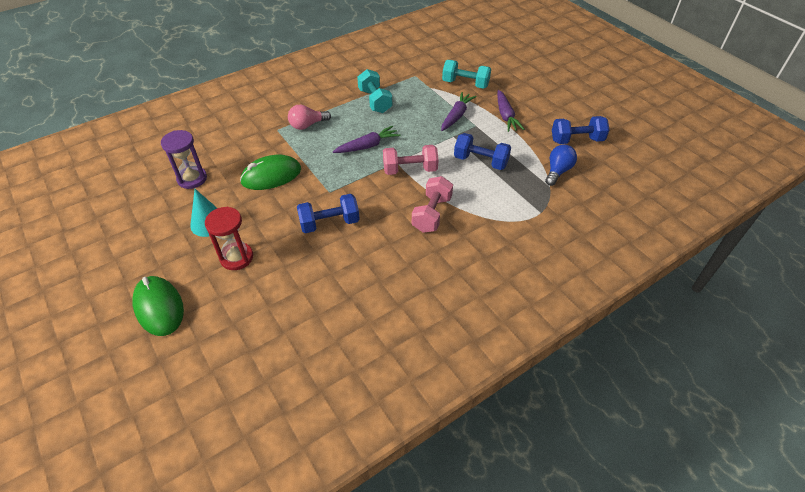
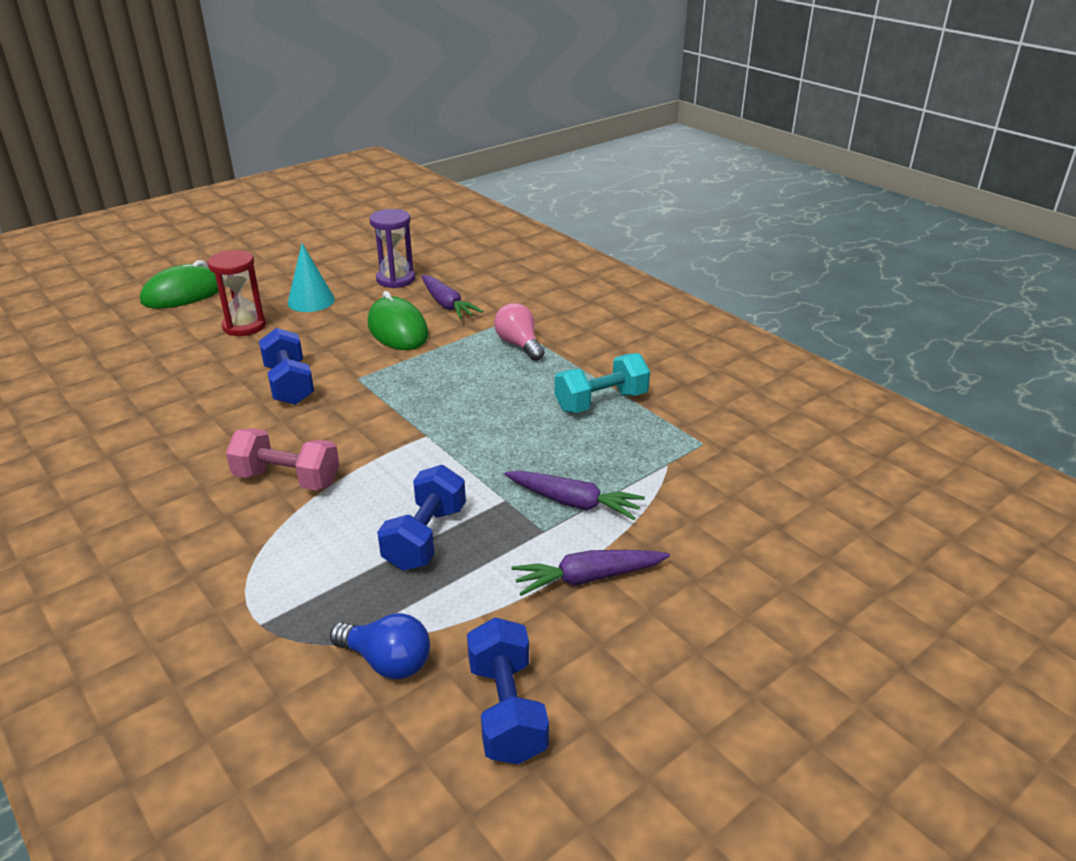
camera: 85 degrees right, 15 degrees down
(367, 146) = (469, 403): purple carrot -> purple carrot (447, 305)
(410, 170) = (404, 451): pink dumbbell -> none
(465, 84) = (697, 514): turquoise dumbbell -> none

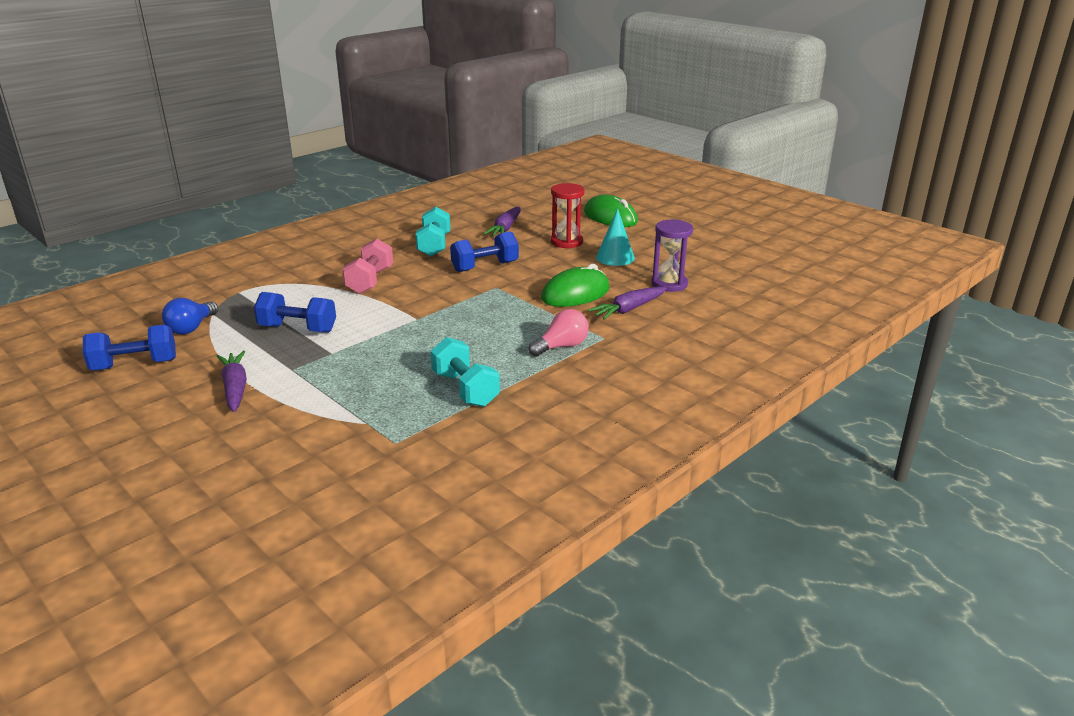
camera: 85 degrees right, 5 degrees down
(186, 424) = (434, 245): none -> turquoise dumbbell
(574, 503) = (321, 380): purple carrot -> purple carrot (505, 228)

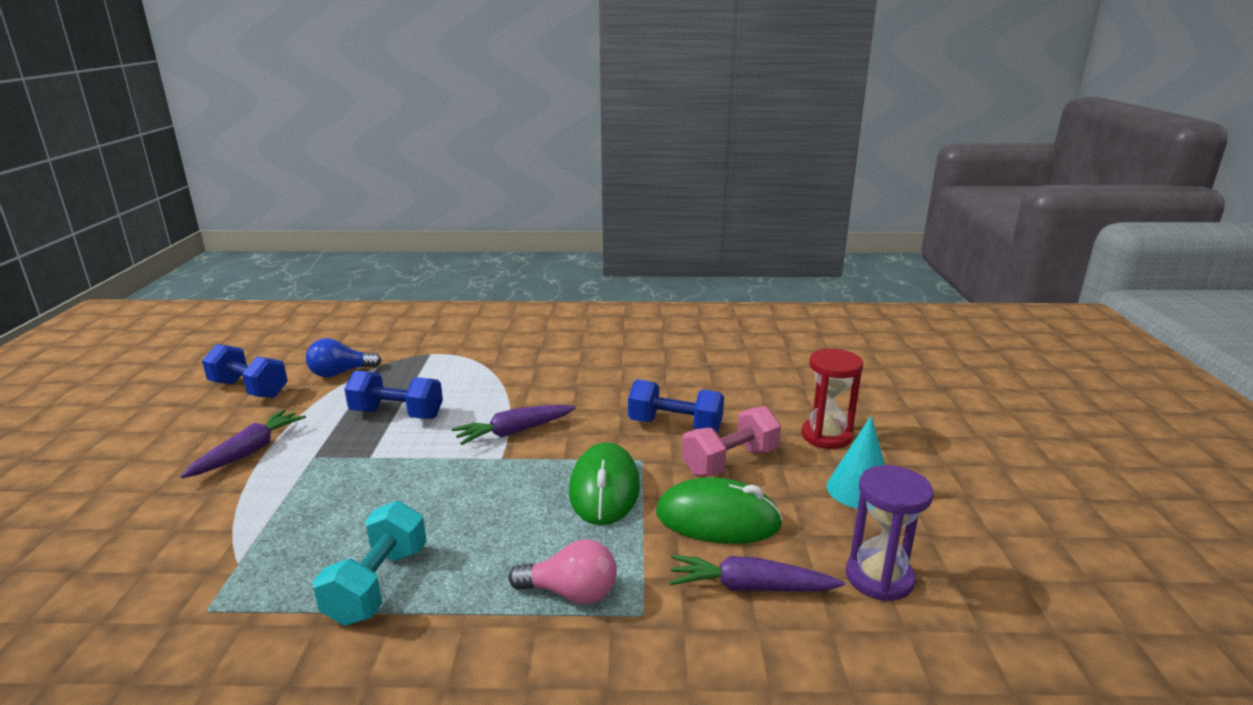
camera: 45 degrees right, 5 degrees down
(298, 329) = (397, 414): blue dumbbell -> blue dumbbell turned 45 degrees counterclockwise
(370, 281) = (541, 391): pink dumbbell -> pink dumbbell (730, 462)
(434, 245) = (667, 376): turquoise dumbbell -> none
(505, 228) = (778, 386): purple carrot -> purple carrot (514, 432)
(610, 217) = (945, 425): green mouse -> green mouse (604, 489)

